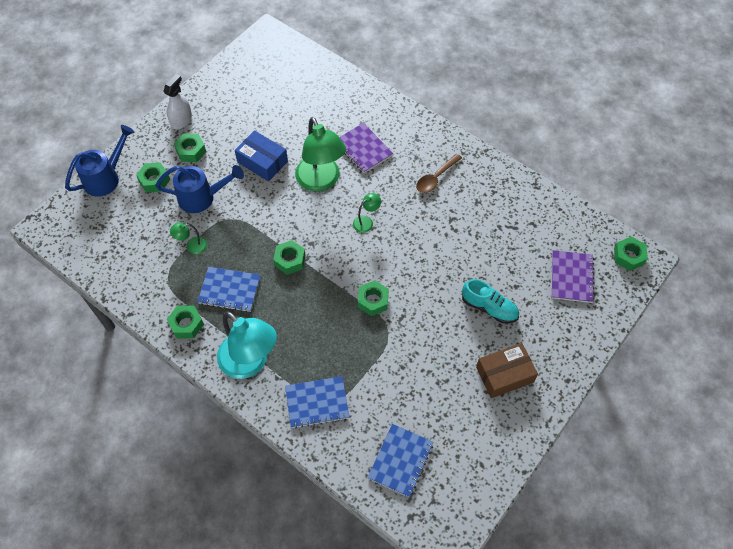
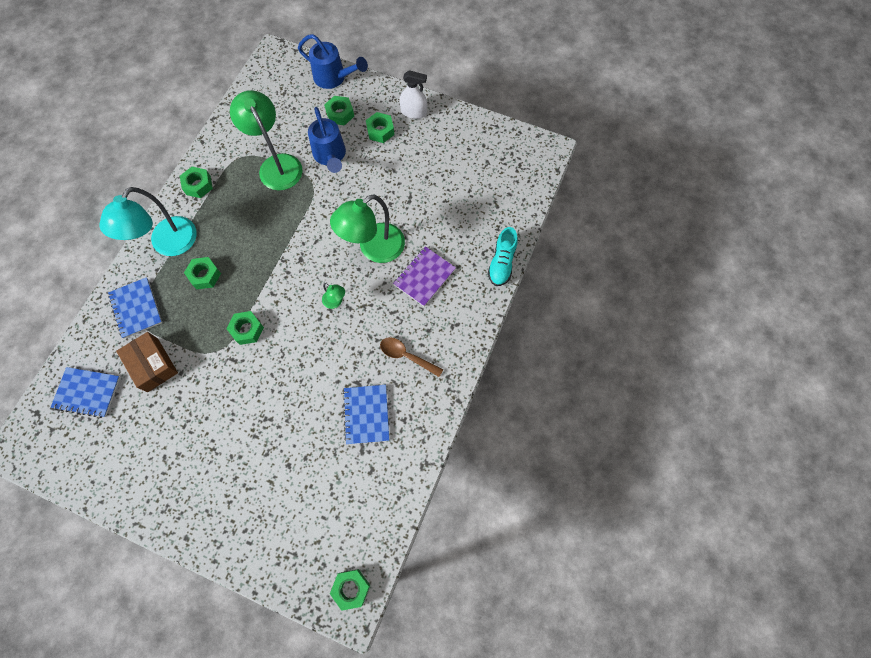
camera: 75 degrees right, 10 degrees up
(192, 246) = (277, 164): green lamp -> green lamp, size x2.27
(229, 290) = (237, 207): blue notebook -> blue notebook (366, 414)
(262, 161) = (384, 192): blue box -> none
(290, 260) = (278, 246): green nut -> green nut (204, 275)
(489, 308) = (258, 442): turquoise shoe -> turquoise shoe (502, 263)
(504, 375) = (184, 471): brown box -> brown box (152, 365)
(571, 277) = (310, 524): purple notebook -> none

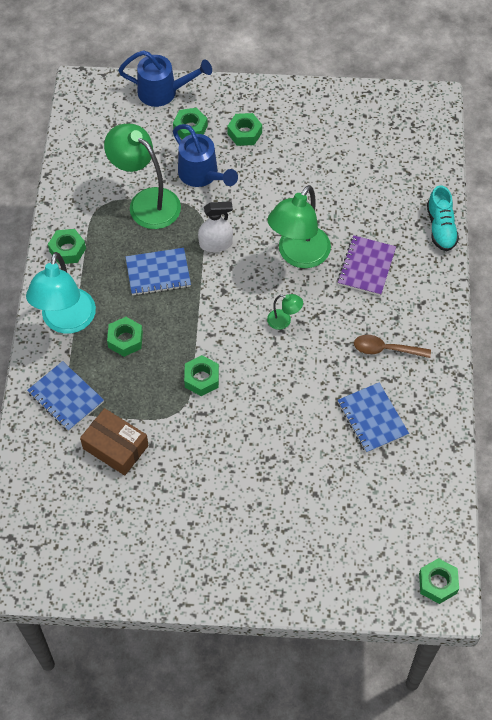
camera: 20 degrees left, 10 degrees down
(87, 392) = (57, 498): blue notebook -> blue notebook (158, 273)
(413, 112) = (272, 103): white spray bottle -> white spray bottle (216, 244)

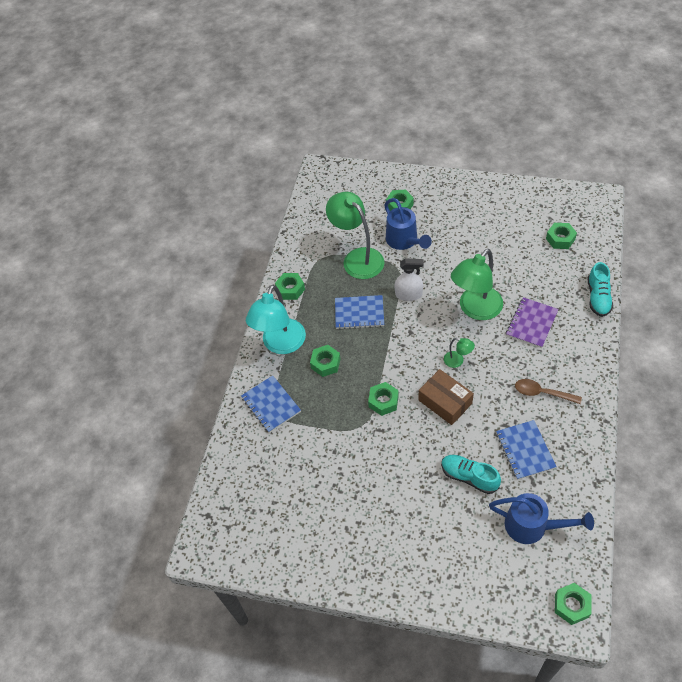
camera: 15 degrees right, 5 degrees down
(115, 447) = (305, 450): brown box -> brown box (445, 402)
(163, 92) = (382, 177): blue watering can -> blue watering can (532, 526)
(244, 133) = (442, 212): green nut -> green nut (560, 239)
(312, 456) = (469, 477): none -> turquoise shoe

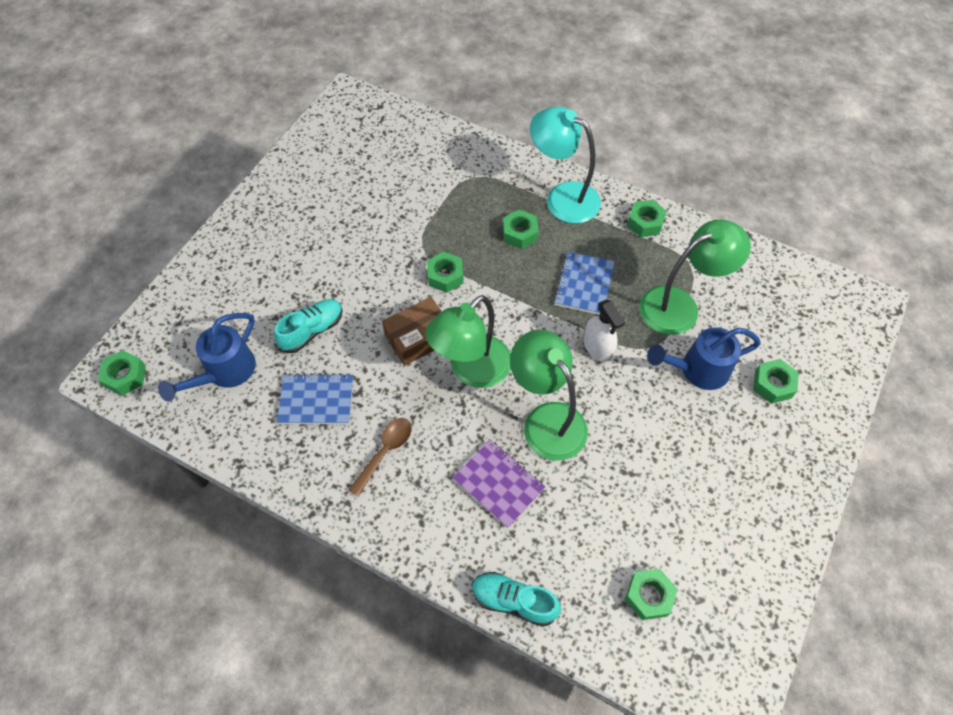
camera: 100 degrees right, 5 degrees up
(271, 405) = (484, 174): blue notebook -> none
(408, 294) = (598, 347): white spray bottle -> white spray bottle turned 45 degrees counterclockwise
(457, 361) = (471, 370): green lamp -> green lamp, size x2.27

